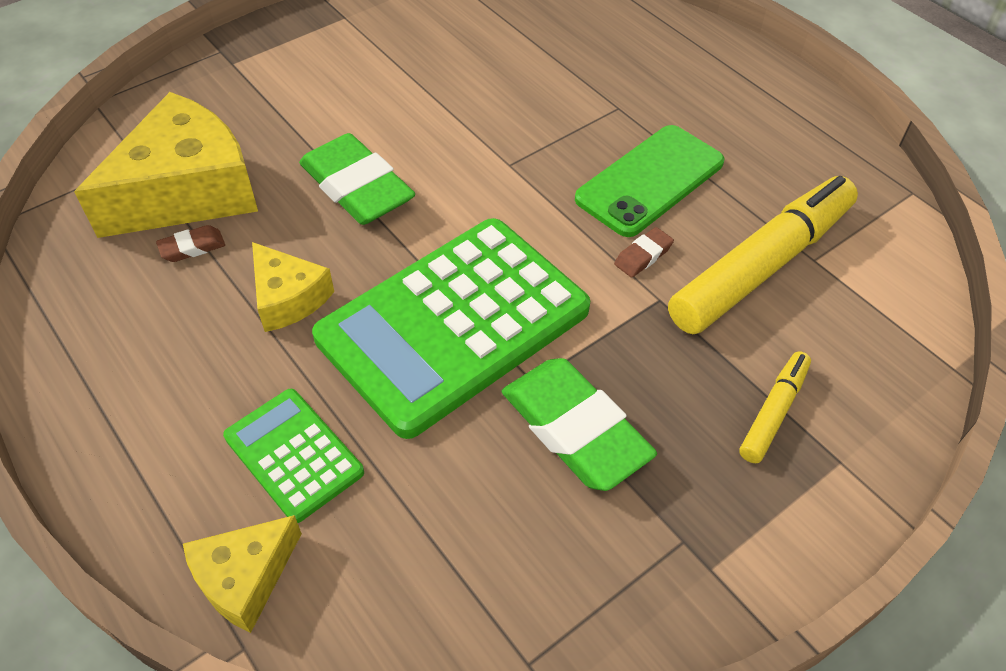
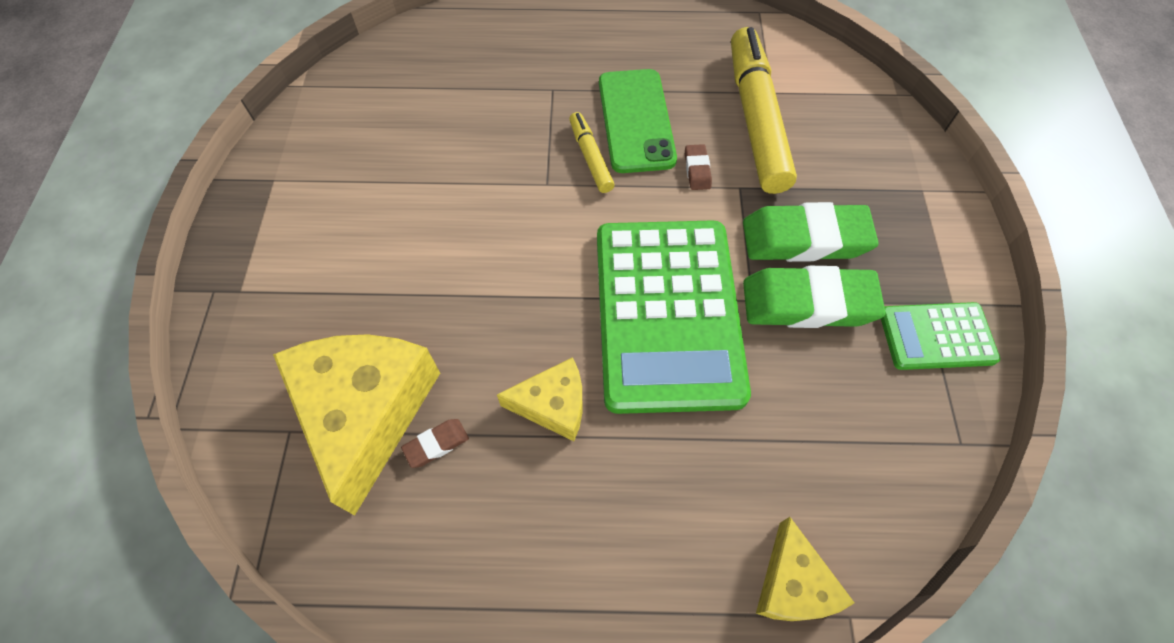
camera: 50 degrees left, 10 degrees up
(192, 247) = (436, 444): brown eraser -> brown eraser turned 45 degrees clockwise
(294, 454) = (707, 488): green calculator -> green calculator (936, 336)
(357, 187) = (479, 290): green eraser -> green eraser (805, 239)
(773, 412) = (867, 195): yellow marker -> yellow marker (590, 157)

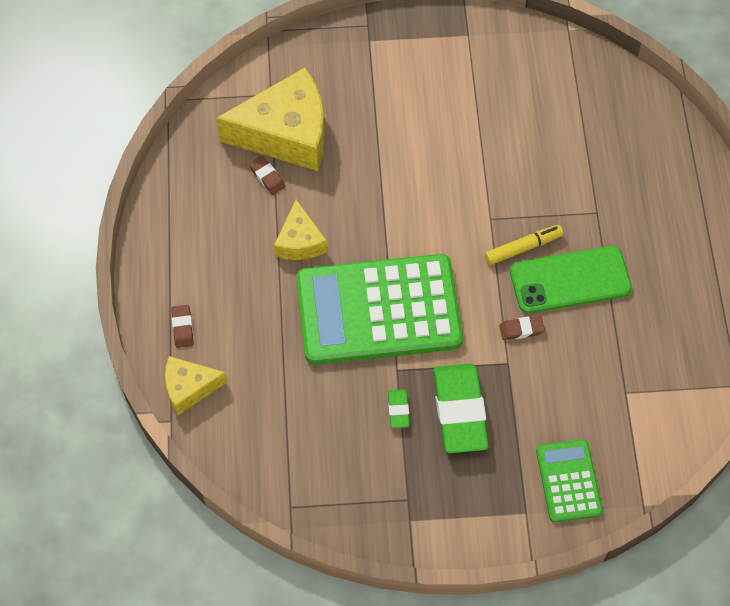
camera: 85 degrees right, 0 degrees up
(688, 591) = (182, 328): none -> brown eraser
(755, 119) = (588, 377): yellow marker -> none
(808, 303) = (398, 410): green eraser -> green eraser, size x0.44
(936, 336) = (378, 502): green calculator -> green calculator (569, 481)

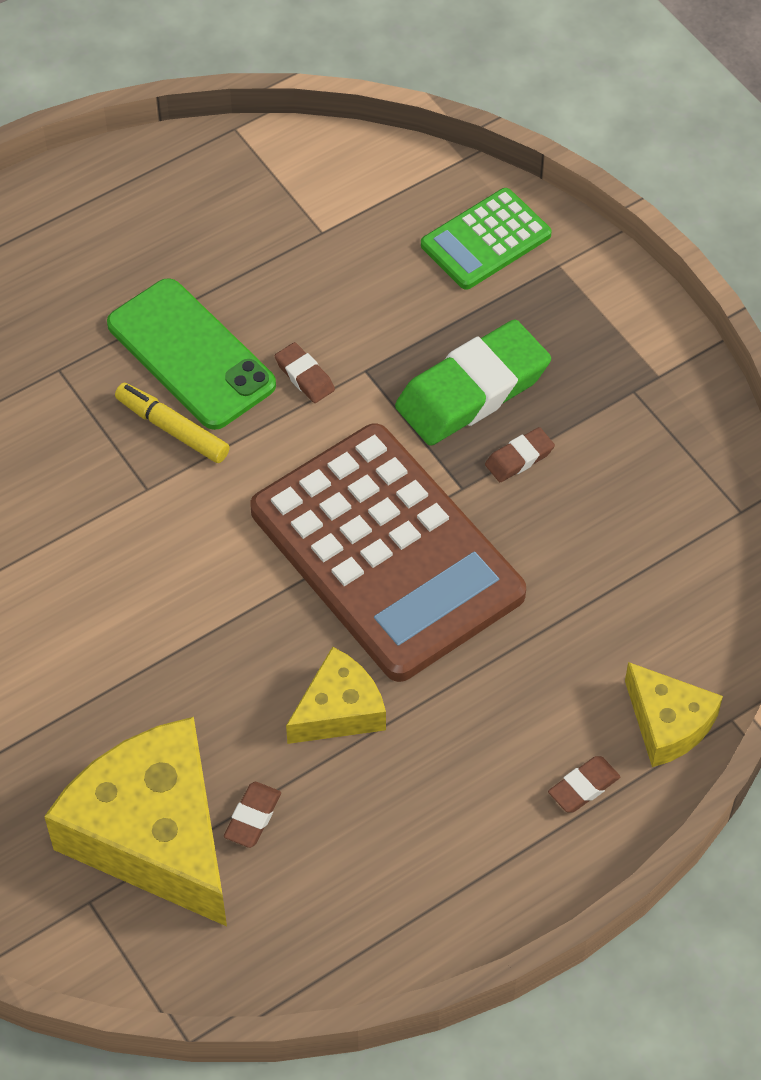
camera: 120 degrees left, 5 degrees down
(378, 310) = (386, 553): green calculator -> brown calculator
(398, 410) = (519, 458): green eraser -> brown eraser

